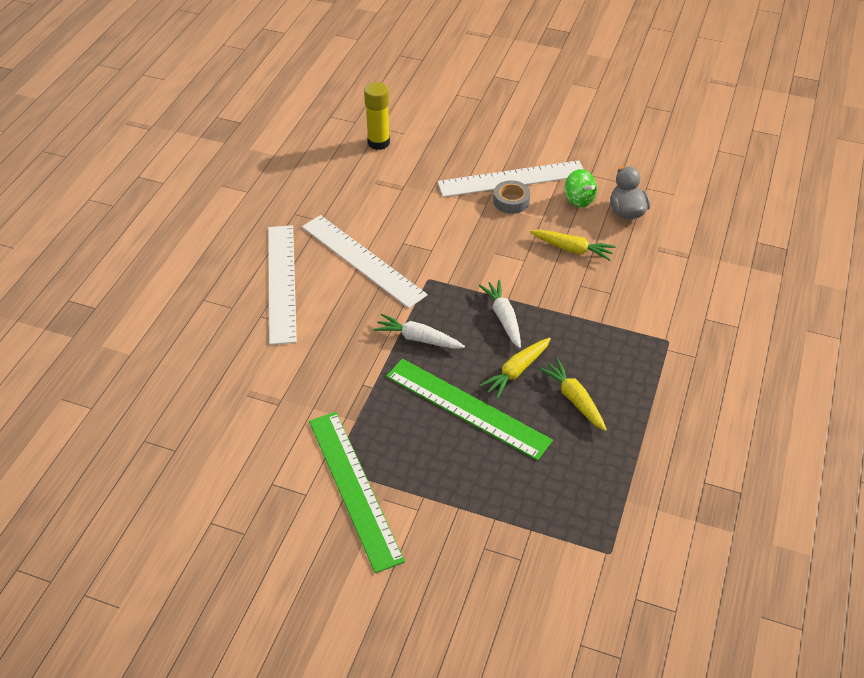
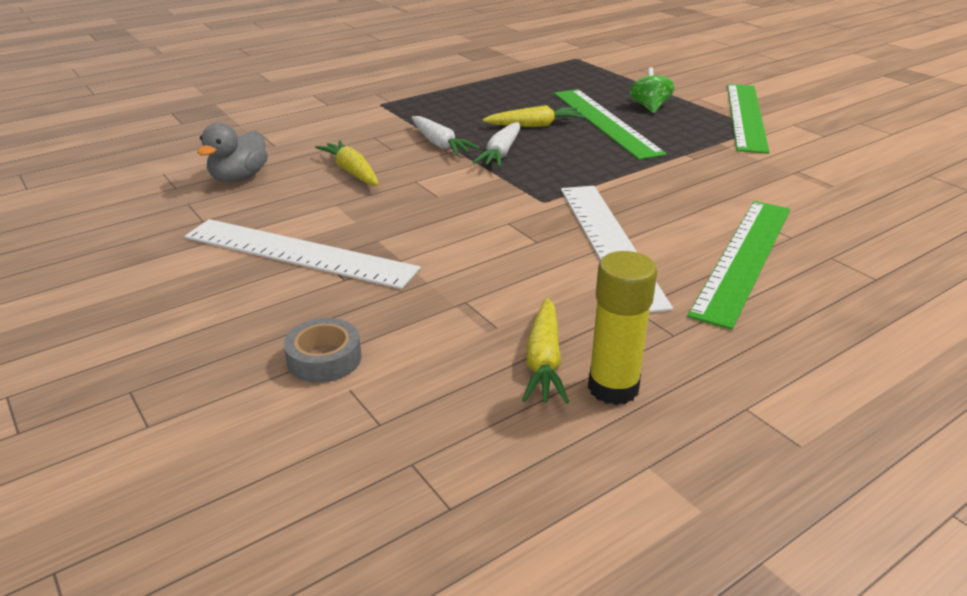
camera: 145 degrees left, 15 degrees down
(281, 282) = (744, 258): white ruler -> green ruler
(378, 142) = (416, 393): yellow glue stick -> yellow glue stick (613, 388)
(418, 338) = (606, 166): white carrot -> white carrot (440, 144)
(511, 201) = (341, 231): grey tape -> grey tape (324, 359)
(574, 399) = (507, 103): yellow carrot -> yellow carrot (544, 361)
(578, 200) = (264, 204): green spinning top -> green spinning top (649, 107)

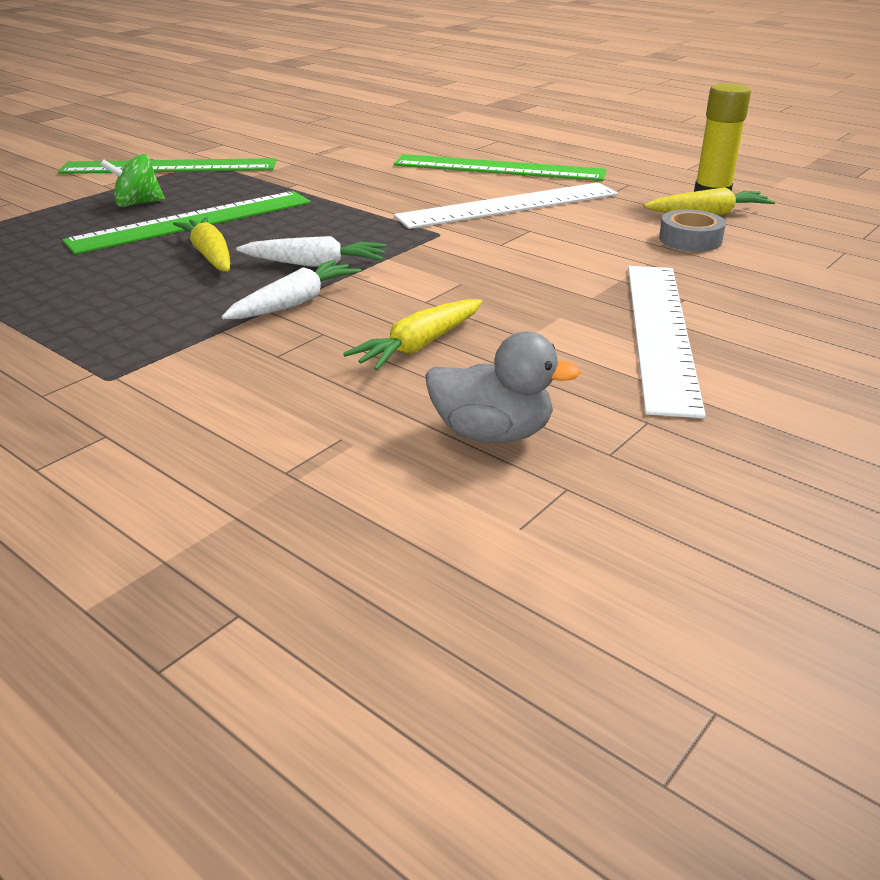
camera: 105 degrees left, 0 degrees up
(324, 359) = (807, 282): grey tape -> grey tape (690, 239)

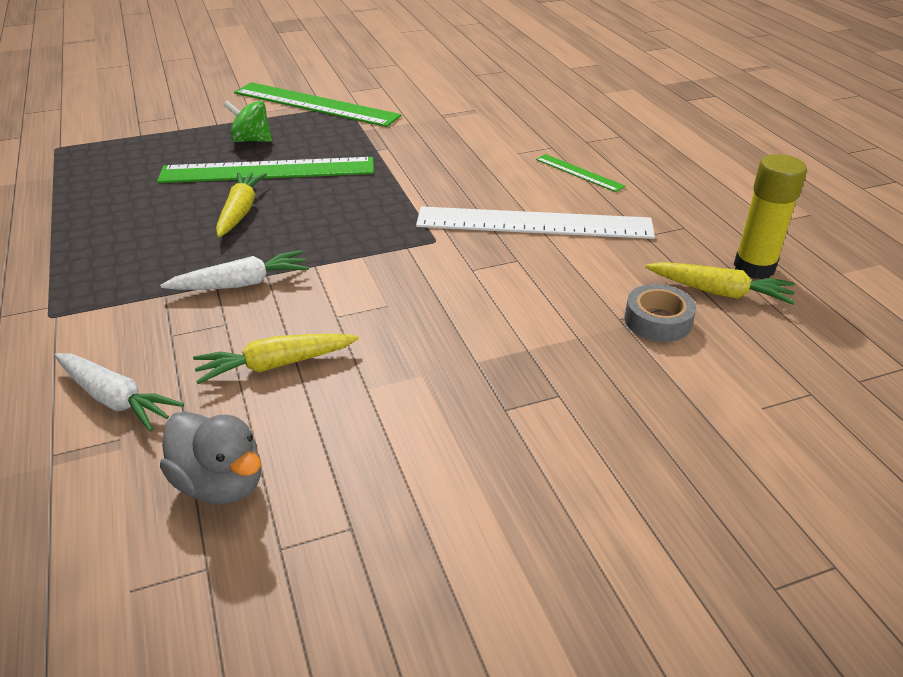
camera: 30 degrees right, 5 degrees up
(315, 264) = (301, 246): white carrot -> white carrot (115, 399)
(498, 168) = (579, 173): green ruler -> green ruler, size x0.47
(660, 332) = (486, 428): white ruler -> none

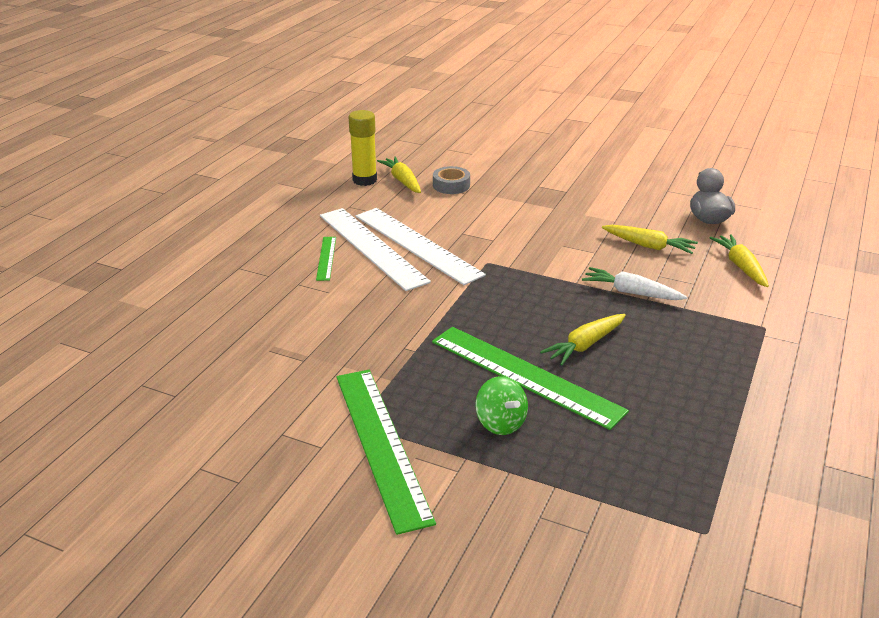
camera: 135 degrees left, 5 degrees down
(115, 399) = (740, 266): white carrot -> yellow carrot
(566, 199) = (371, 247): none -> white ruler

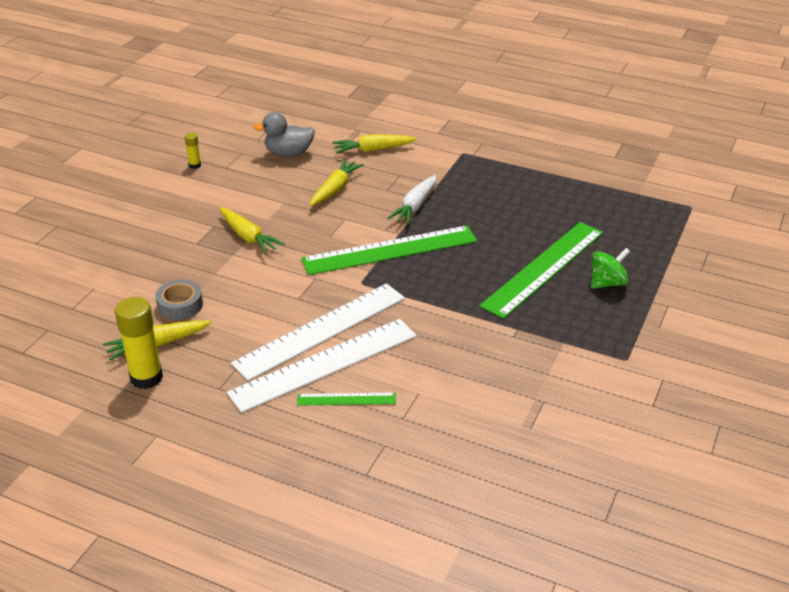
camera: 90 degrees left, 5 degrees up
(381, 444) = (649, 345): green ruler -> green ruler (390, 250)
(585, 345) = (497, 236): yellow carrot -> yellow carrot (248, 237)
(664, 176) = (195, 165): none -> yellow glue stick

